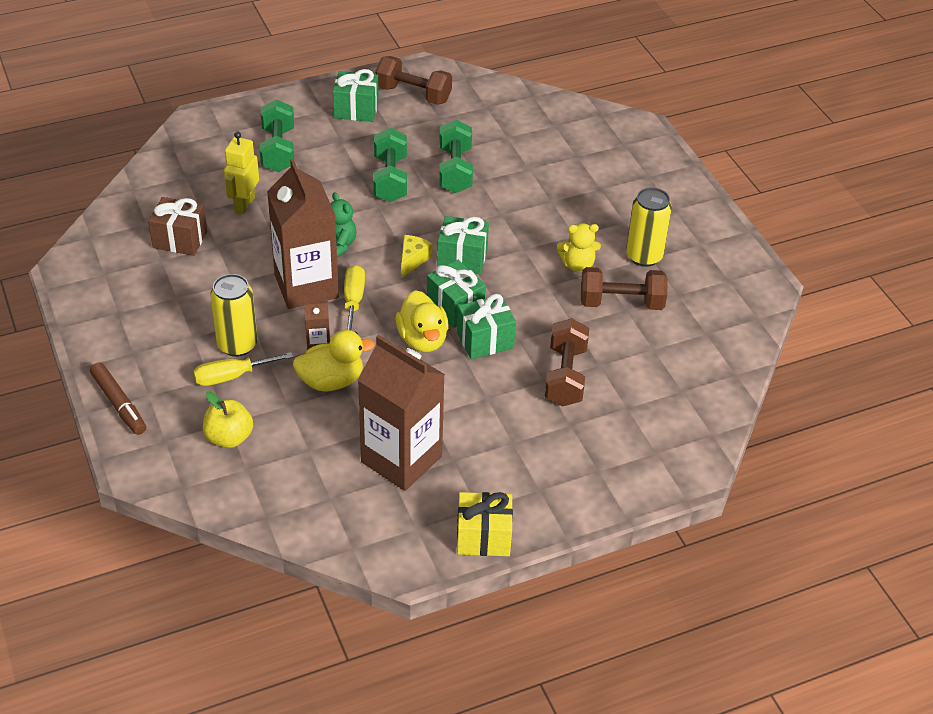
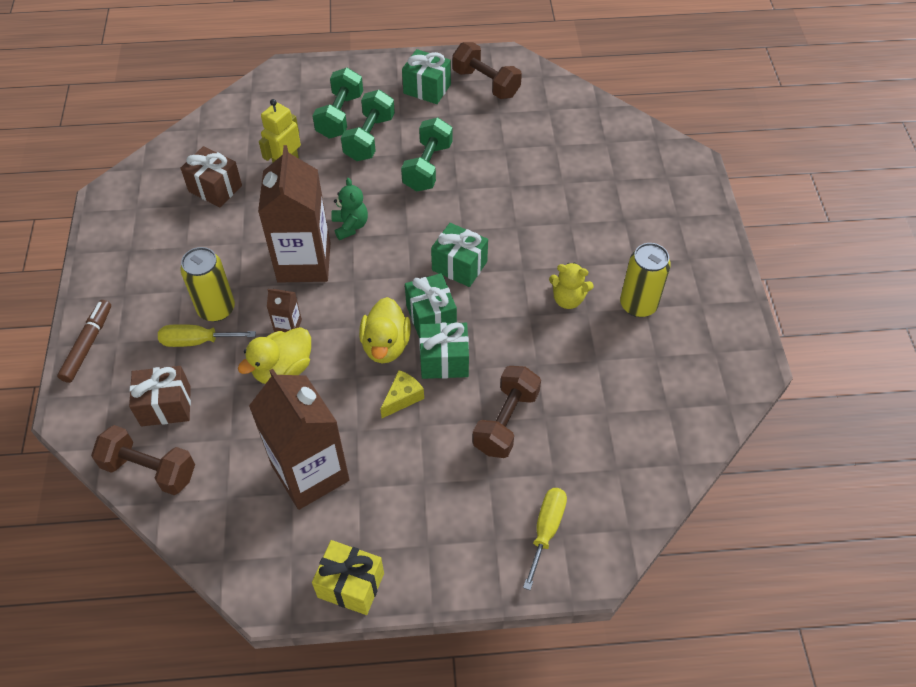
camera: 20 degrees right, 10 degrees up
(119, 404) = (88, 344): brown marker -> brown marker turned 150 degrees counterclockwise
(229, 438) = (166, 406): yellow apple -> brown gift
(331, 381) = (283, 369): yellow duck -> yellow duck turned 135 degrees clockwise
(353, 301) = (340, 287): yellow screwdriver -> yellow screwdriver (546, 530)
(412, 260) = (412, 257): yellow cheese -> yellow cheese (402, 398)
(455, 170) = (491, 170): green dumbbell -> green dumbbell (369, 138)
(621, 303) = (594, 352): brown dumbbell -> brown dumbbell (150, 469)

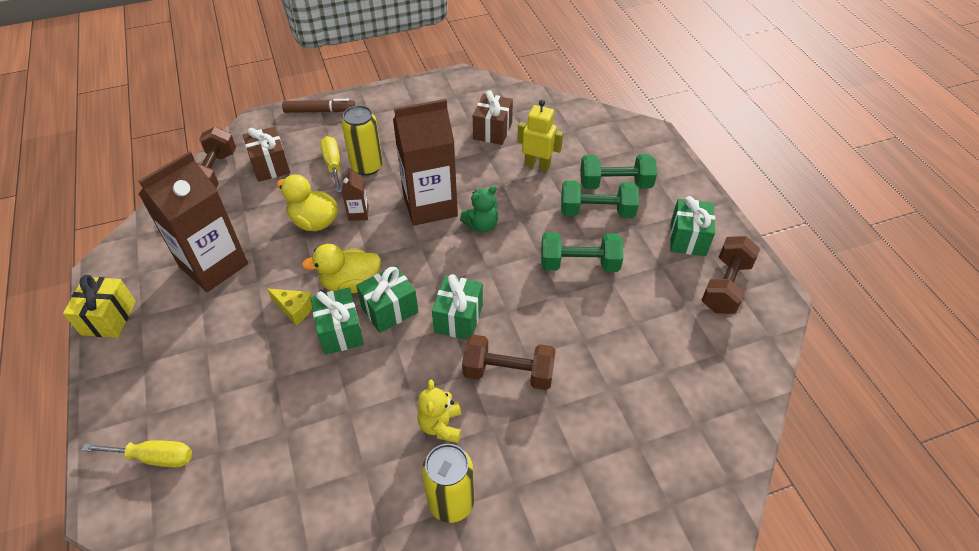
camera: 75 degrees right, 5 degrees down
(506, 421) = (276, 397): brown dumbbell -> brown dumbbell (508, 373)

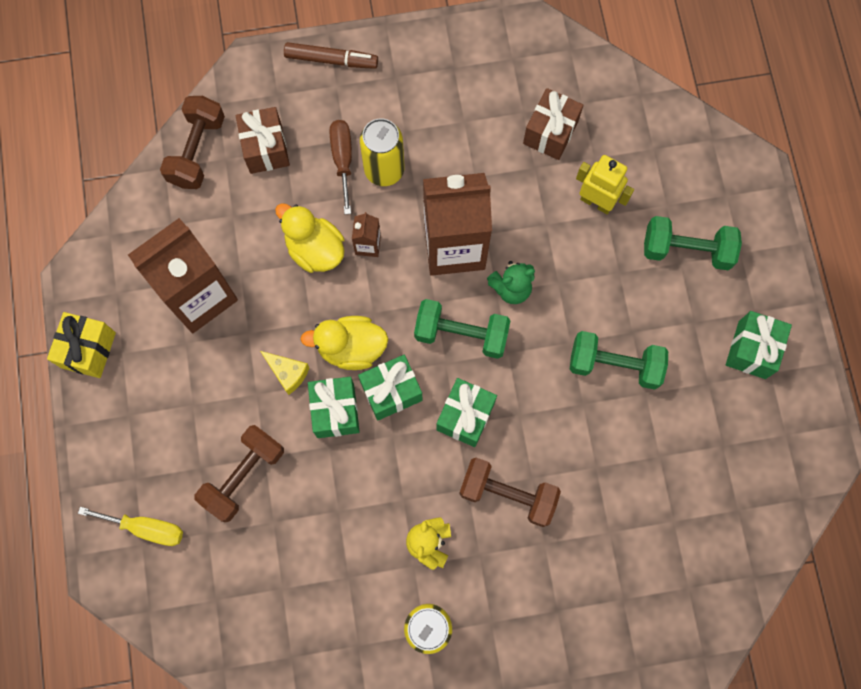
camera: 10 degrees right, 25 degrees up
(333, 165) = (343, 160): yellow screwdriver -> brown screwdriver
(596, 211) = (653, 290): green dumbbell -> green dumbbell (461, 334)
(725, 286) = (774, 424): brown dumbbell -> brown dumbbell (243, 476)

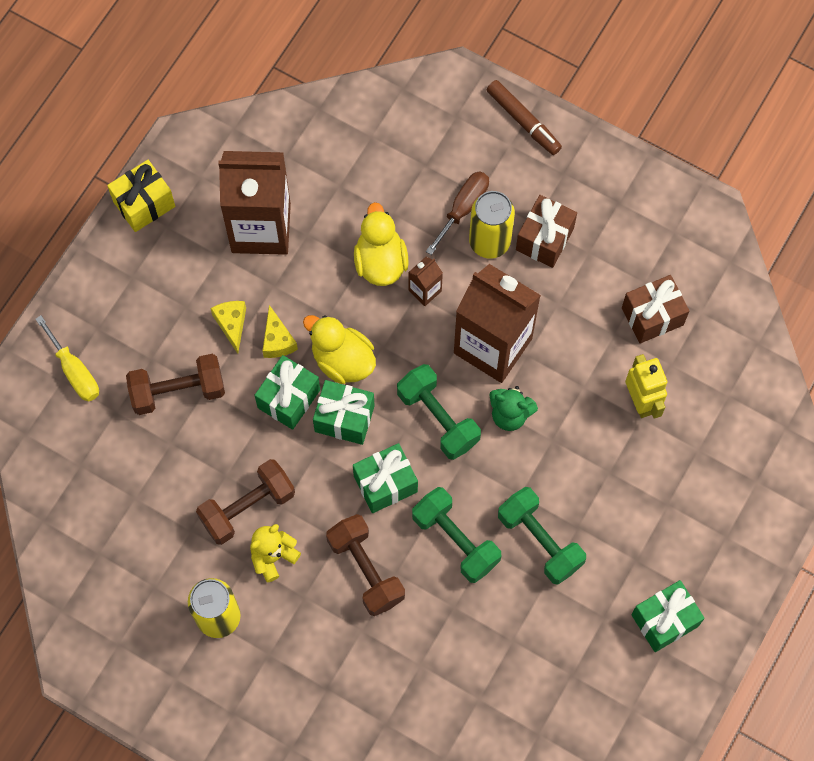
camera: 40 degrees right, 5 degrees down
(197, 151) = (355, 114): brown dumbbell -> brown dumbbell (247, 507)
(241, 389) = (231, 324): none -> yellow cheese
(265, 148) = (410, 152): brown gift -> brown gift (544, 239)
(686, 250) = (682, 498): green dumbbell -> green dumbbell (455, 540)

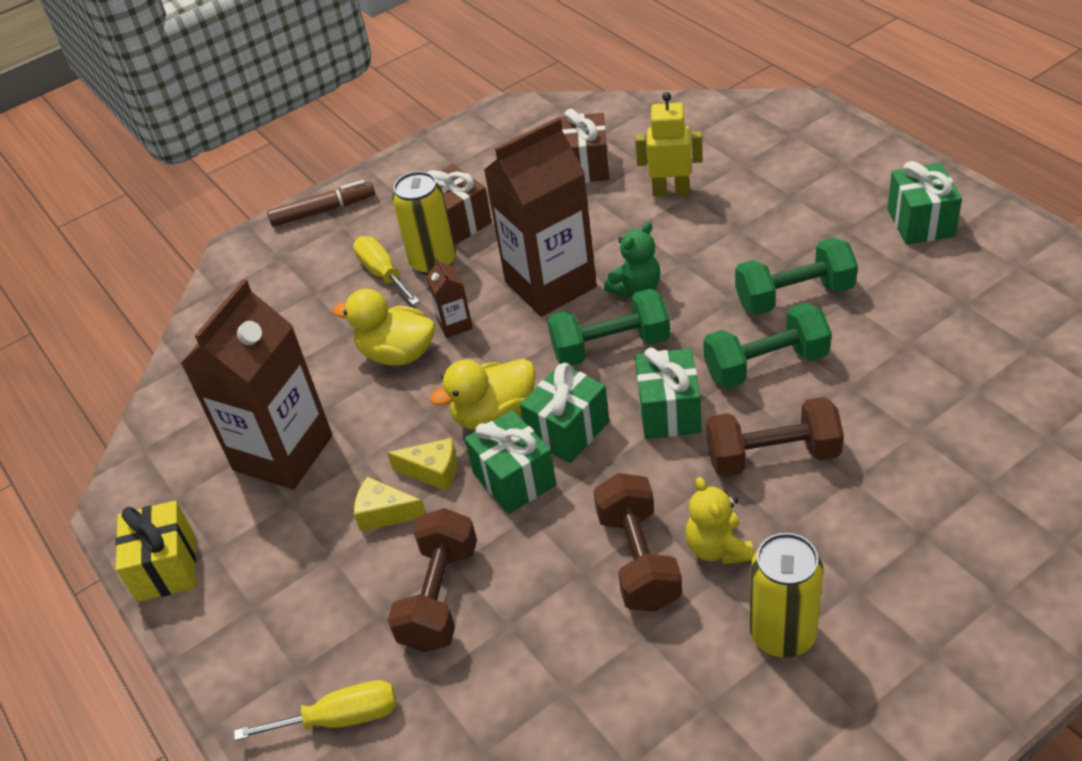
camera: 60 degrees left, 25 degrees down
(463, 208) = (383, 274): brown screwdriver -> yellow screwdriver

